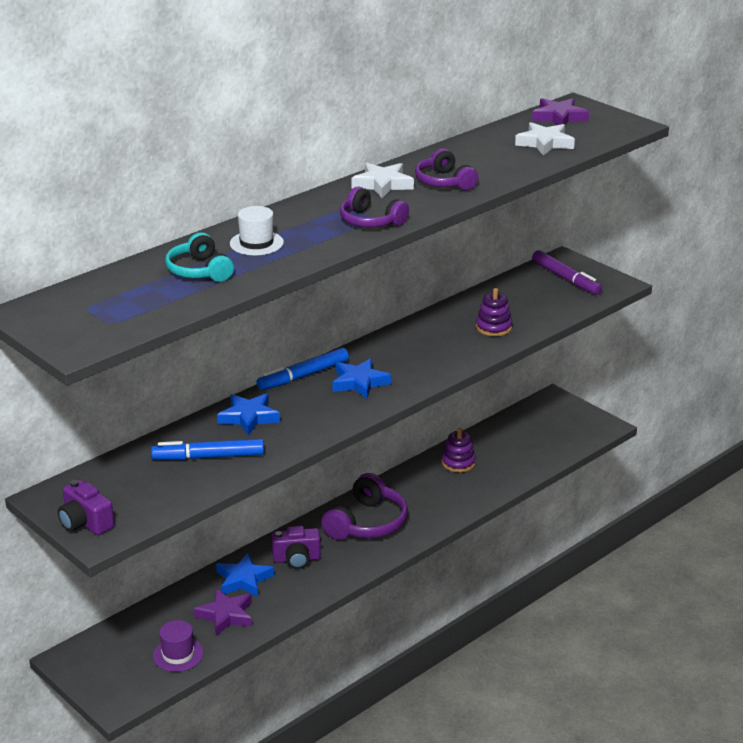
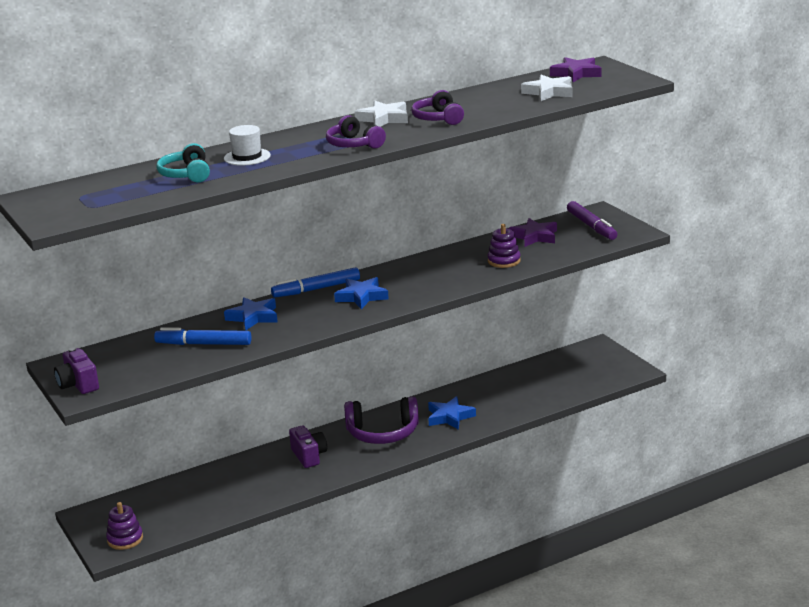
camera: 15 degrees right, 5 degrees down
(178, 654) = (175, 520): purple hat -> none
(226, 615) = (229, 494): purple star -> purple star (534, 236)
(244, 580) = (256, 468): blue star -> blue star (450, 417)
(296, 559) = (309, 456): purple camera -> purple camera turned 120 degrees counterclockwise
(367, 523) = (383, 433): purple headphones -> purple headphones turned 45 degrees clockwise
(458, 463) = (486, 391): purple stacking toy -> purple stacking toy (125, 539)

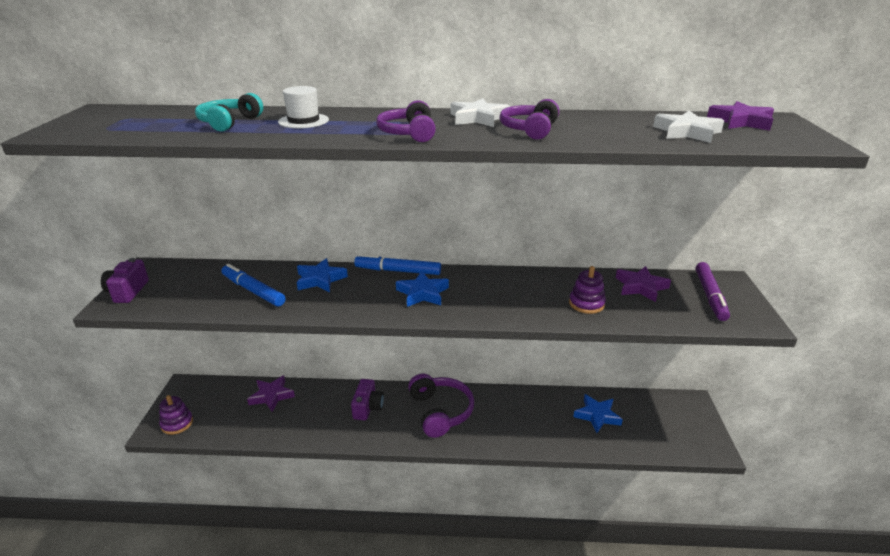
camera: 30 degrees right, 5 degrees up
(197, 485) = (271, 396): none -> purple star
(383, 433) = (440, 411): purple headphones -> purple headphones turned 135 degrees counterclockwise
(450, 417) = (505, 421): blue star -> blue star (597, 416)

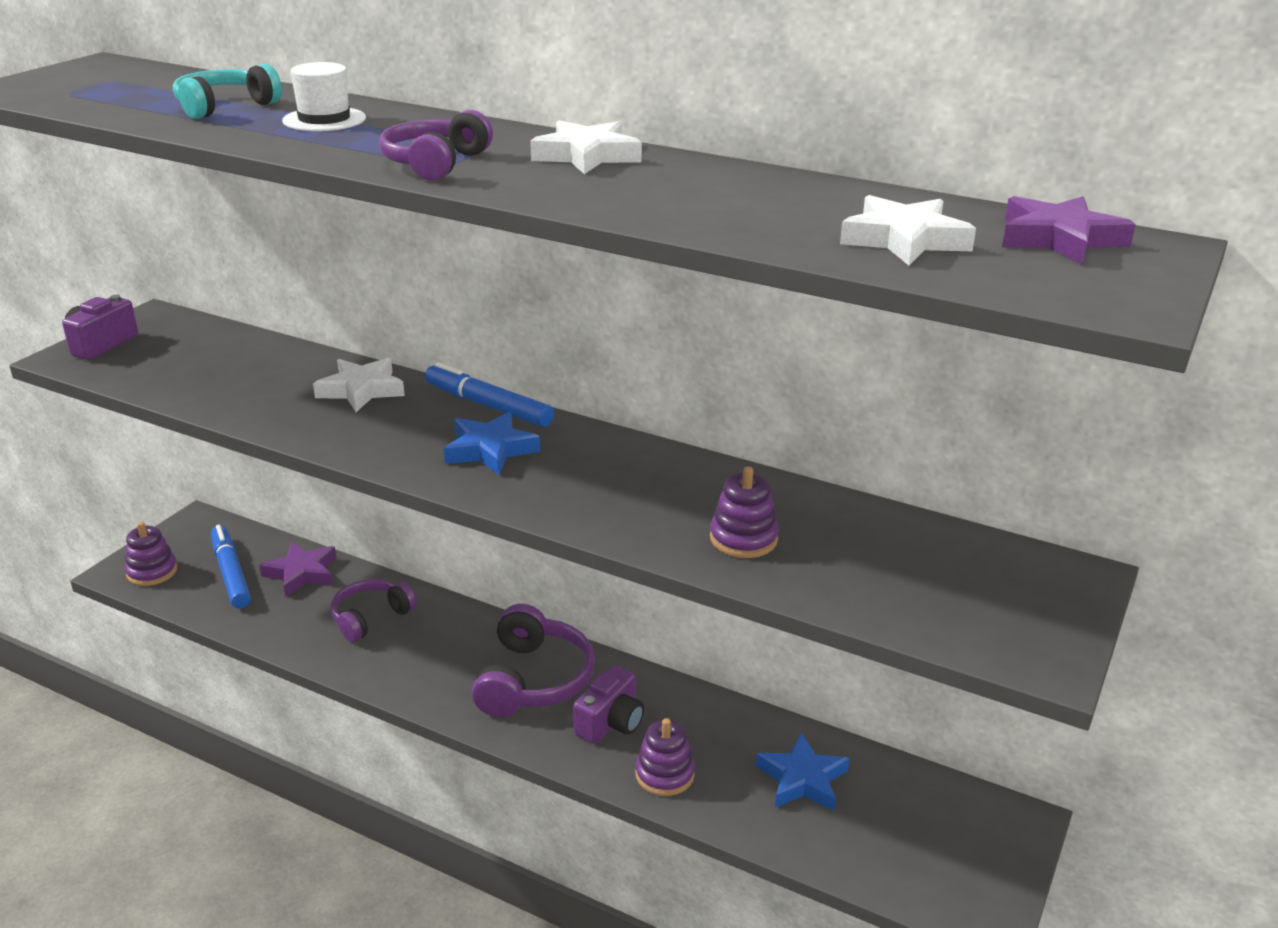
camera: 25 degrees right, 0 degrees up
(253, 291) = (255, 383): blue marker -> blue marker (231, 573)
(320, 279) = (361, 390): blue star -> white star
(368, 407) = (426, 636): purple camera -> purple camera (610, 722)
(530, 130) = (632, 189): purple headphones -> purple headphones (370, 618)
(538, 436) = (664, 774): none -> purple stacking toy
(641, 287) = (880, 538): purple star -> none
(710, 296) = (1001, 591): purple marker -> none

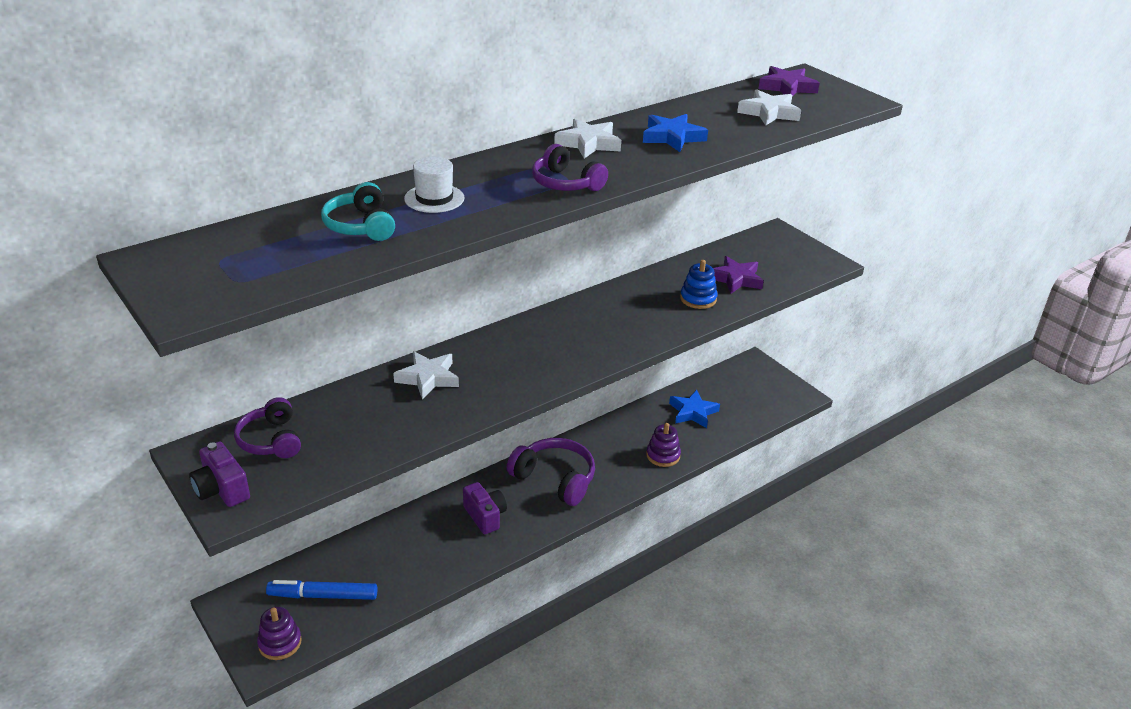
camera: 65 degrees left, 5 degrees up
(301, 573) = (356, 556): purple star -> purple star (736, 279)
(370, 618) = (439, 533): purple headphones -> purple headphones (271, 440)
(488, 406) = (495, 336): blue marker -> none
(490, 450) = (550, 348): blue star -> blue star (672, 137)
(610, 722) = (611, 461): purple camera -> purple camera (485, 516)
(743, 539) = (698, 299): purple stacking toy -> blue stacking toy

